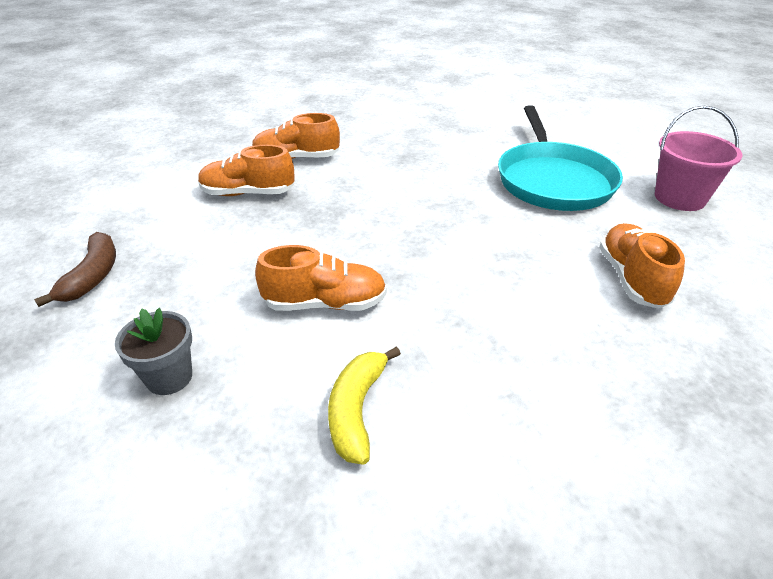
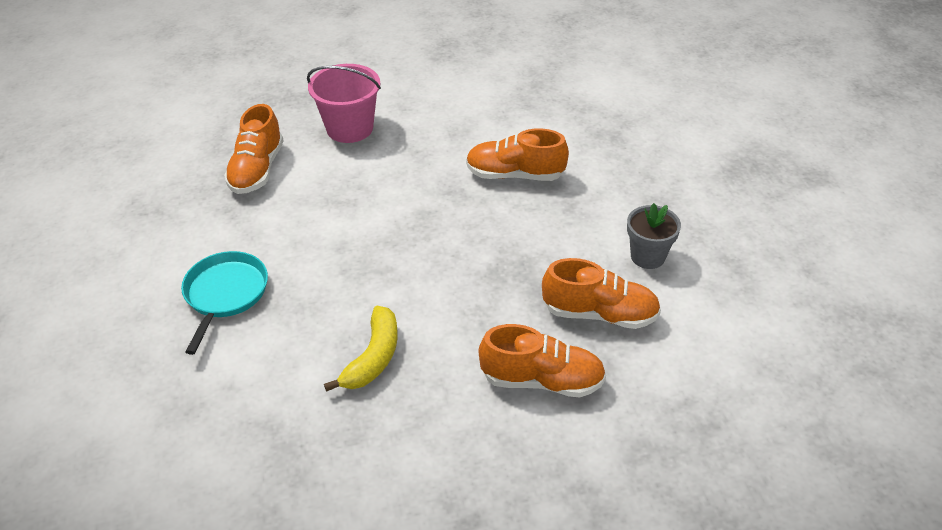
camera: 170 degrees left, 5 degrees up
(93, 276) = (722, 219): brown banana -> none
(169, 377) = (622, 137): grey flower pot -> grey flower pot (647, 256)
(357, 410) = (500, 110): yellow banana -> yellow banana (373, 357)
(553, 180) = (225, 294): turquoise pan -> turquoise pan, size x0.59
(679, 198) = (112, 250): pink bucket -> pink bucket (350, 128)

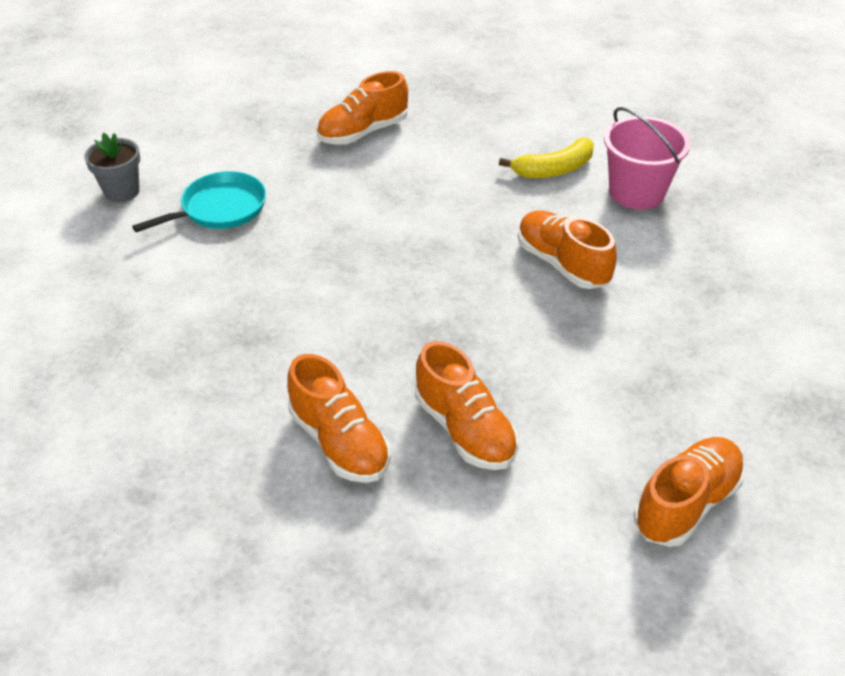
camera: 45 degrees right, 0 degrees up
(350, 128) = (476, 141): pink bucket -> pink bucket (636, 192)
(373, 357) = (248, 326): yellow banana -> yellow banana (554, 169)
(647, 256) = (582, 416): grey flower pot -> grey flower pot (122, 191)
(755, 263) = (686, 503): none -> orange shoe

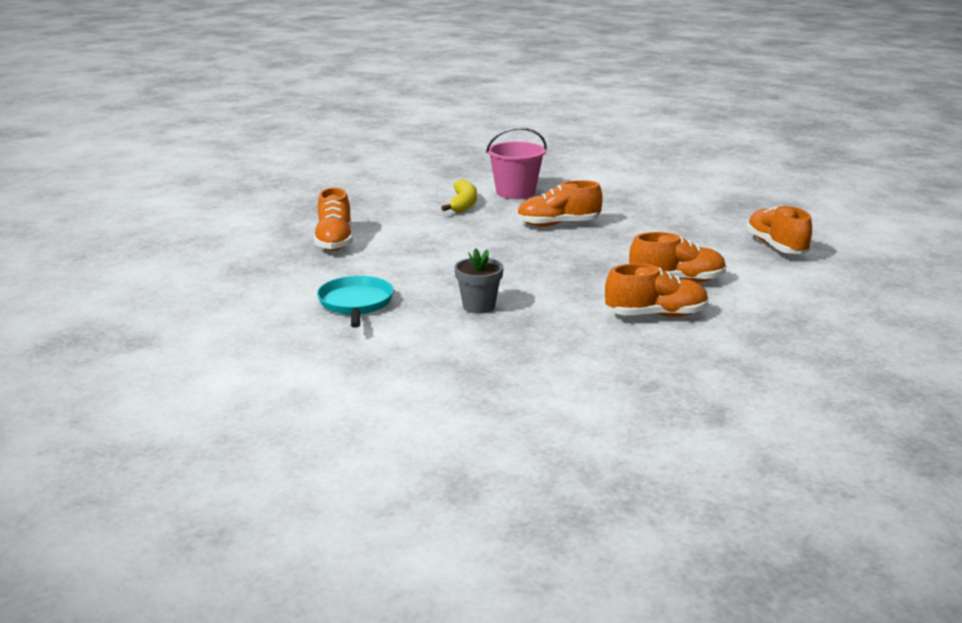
camera: 60 degrees left, 20 degrees down
(122, 191) = (274, 335): grey flower pot -> grey flower pot (479, 306)

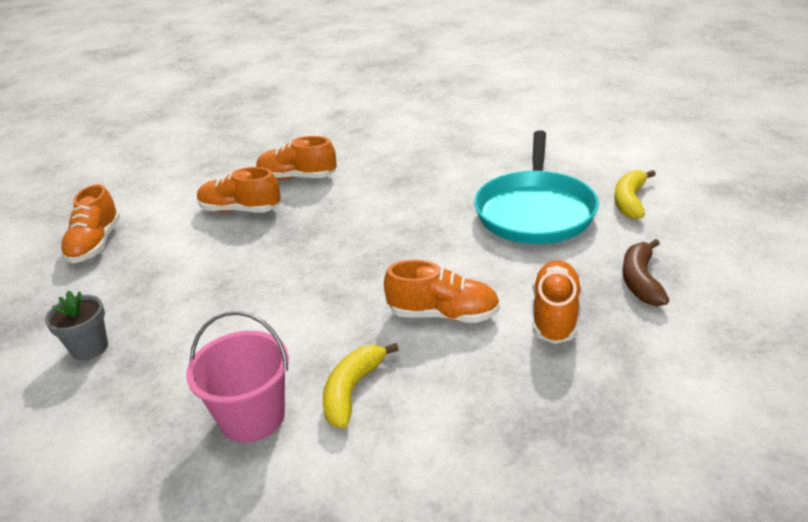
camera: 160 degrees left, 10 degrees up
(250, 320) = (630, 201): none -> yellow banana
(262, 263) = (640, 281): none -> brown banana
(356, 303) = (535, 211): turquoise pan -> turquoise pan, size x1.71
(479, 306) = (428, 198): grey flower pot -> grey flower pot (90, 348)
(558, 224) = (264, 314): orange shoe -> orange shoe (443, 314)

